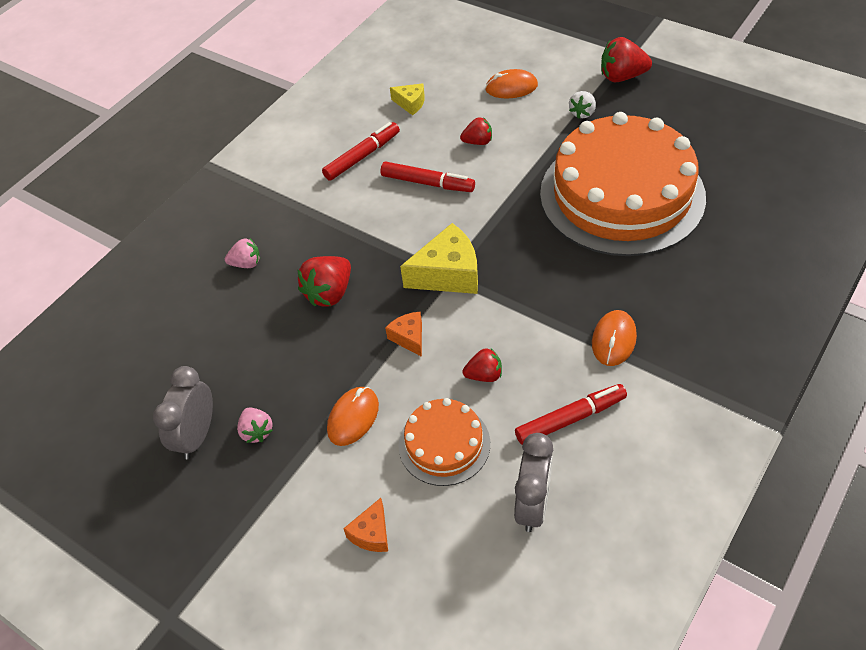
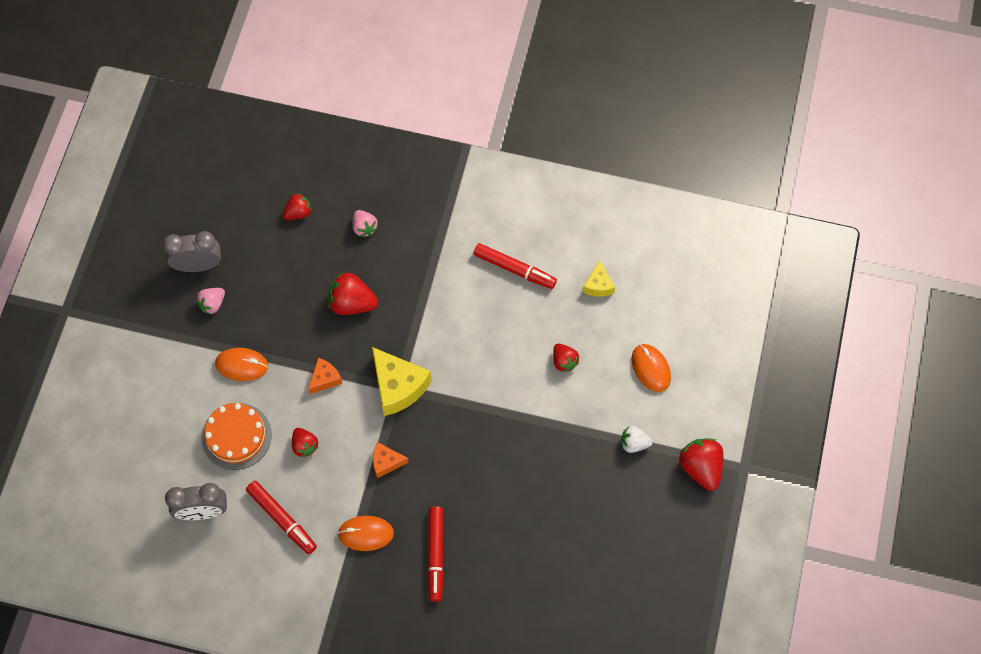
camera: 65 degrees right, 15 degrees up
(191, 319) = (298, 213): none -> red strawberry
(371, 533) = (154, 412): orange cheese -> orange cheese (386, 462)
(427, 183) = (498, 335): red marker -> red marker (436, 555)
(622, 195) = (533, 504): orange cake -> none

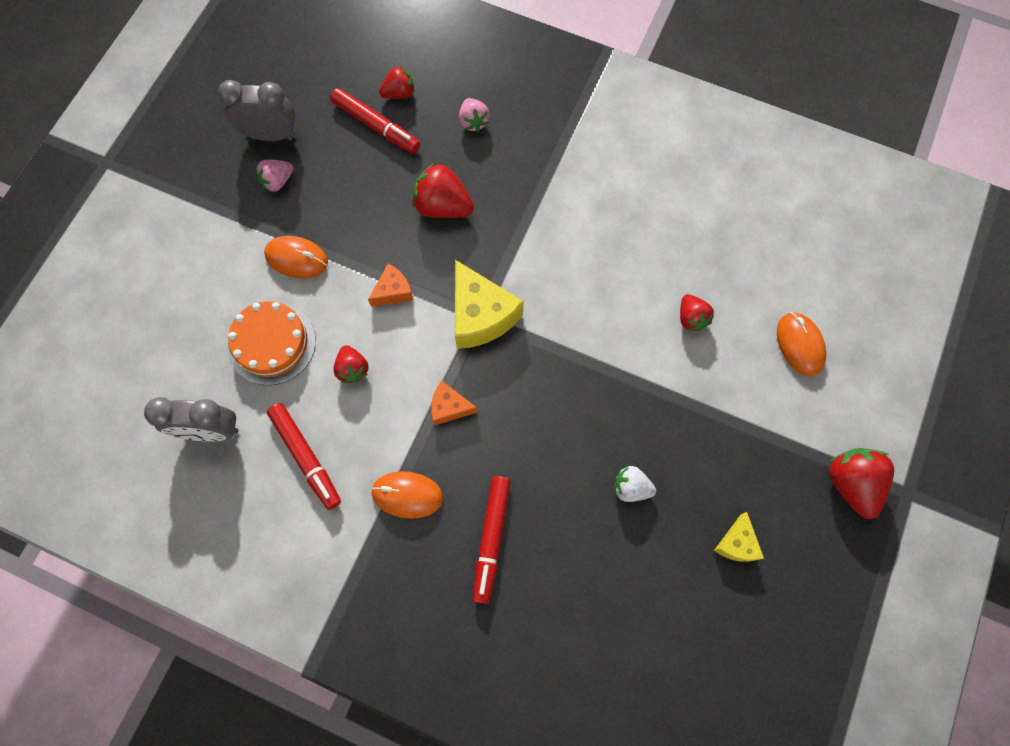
camera: 10 degrees right, 5 degrees up
(514, 269) = (645, 197): red marker -> red marker (376, 126)
(598, 285) = (746, 232): yellow cheese -> yellow cheese (737, 543)
(634, 443) = (767, 436): white strawberry -> white strawberry (631, 487)

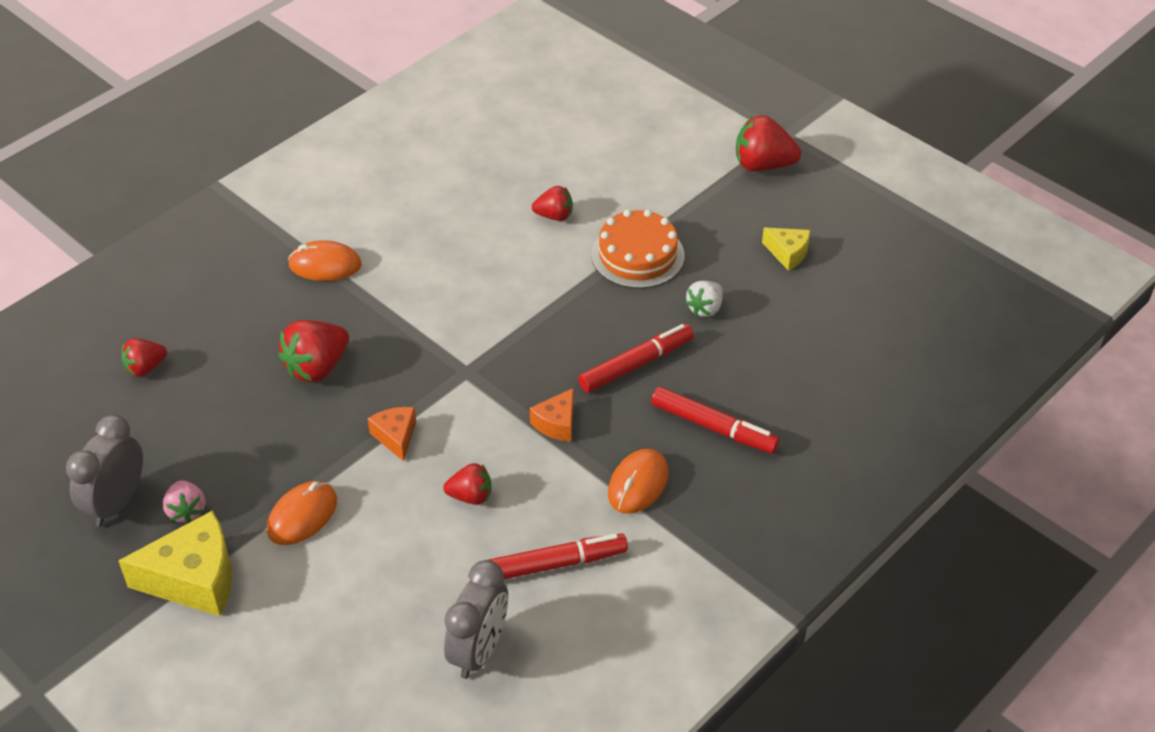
camera: 70 degrees left, 25 degrees down
(272, 343) = (399, 565): orange cake -> orange cake (637, 255)
(376, 126) = (174, 399): red marker -> red marker (636, 364)
(399, 93) = (145, 368): red strawberry -> red strawberry turned 120 degrees counterclockwise
(473, 122) = (228, 314): pink strawberry -> none
(480, 315) = (465, 370): yellow cheese -> yellow cheese (194, 579)
(800, 345) = (619, 154): orange mouse -> orange mouse (325, 265)

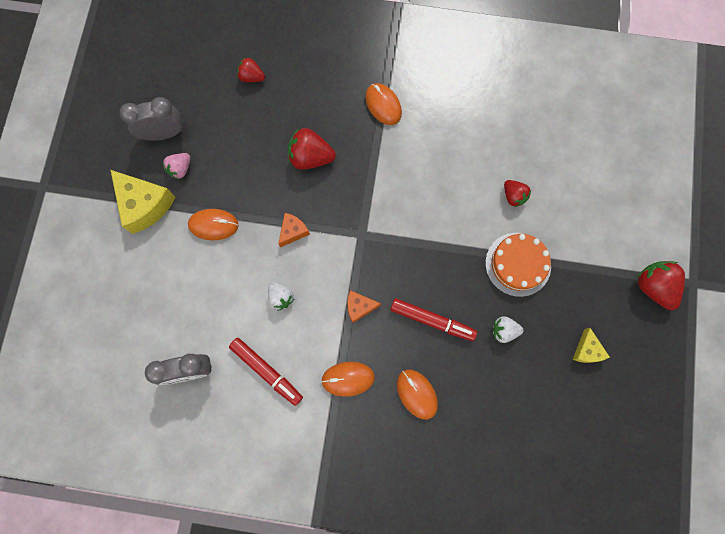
camera: 55 degrees right, 30 degrees up
(470, 496) = (281, 297): red strawberry -> white strawberry
(713, 427) = (417, 394): red marker -> orange mouse

